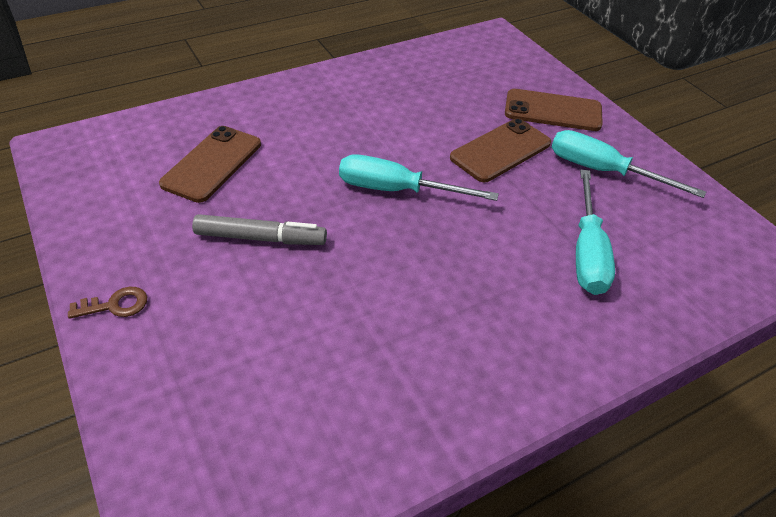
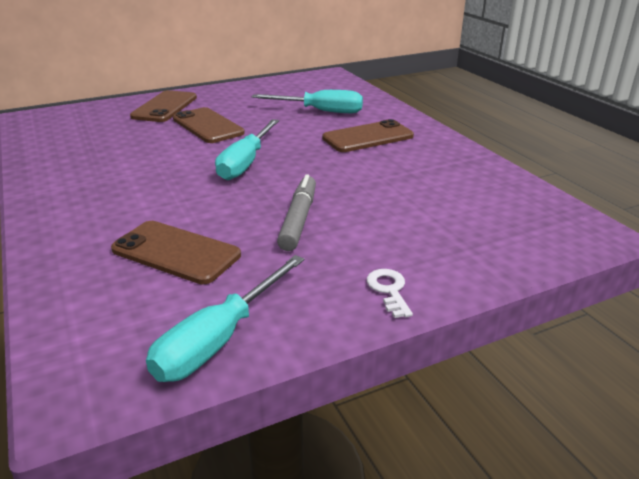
camera: 85 degrees left, 15 degrees down
(115, 305) = (389, 290): brown key -> white key
(496, 304) = (368, 137): none -> brown phone
(603, 171) = (242, 100): turquoise screwdriver -> turquoise screwdriver (219, 339)

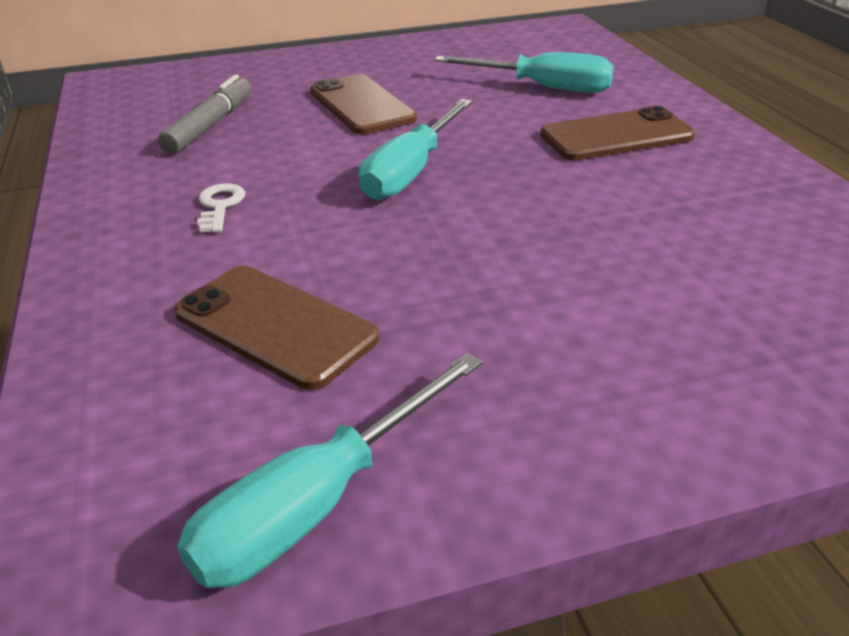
camera: 10 degrees right, 5 degrees up
(165, 107) = (301, 71): brown phone -> none
(298, 219) = (484, 279): grey marker -> grey marker (210, 125)
(389, 290) = (629, 432): white key -> white key (220, 206)

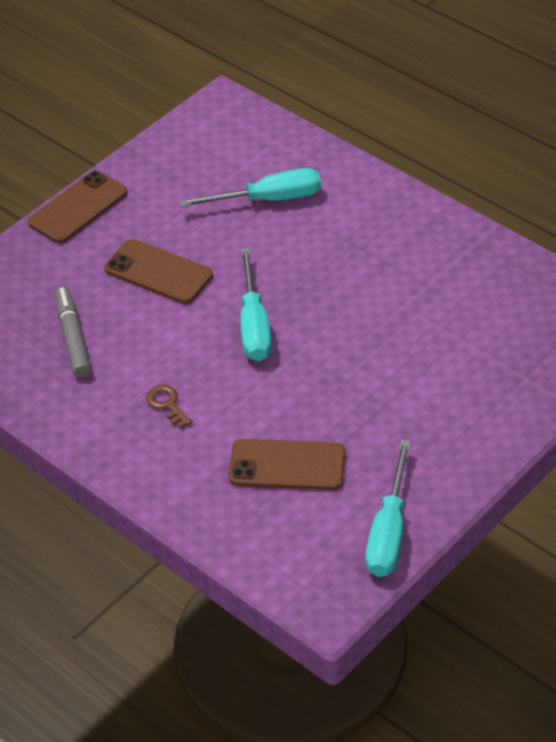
camera: 30 degrees left, 10 degrees up
(220, 206) = (167, 404): white key -> brown key
(616, 136) = (353, 237): brown phone -> brown phone (78, 208)

